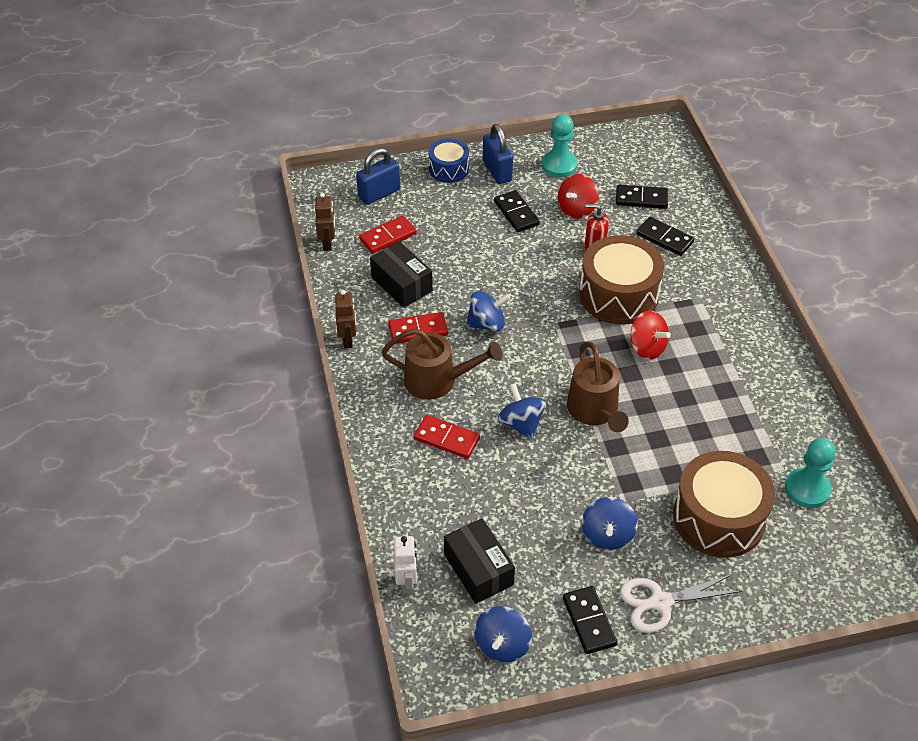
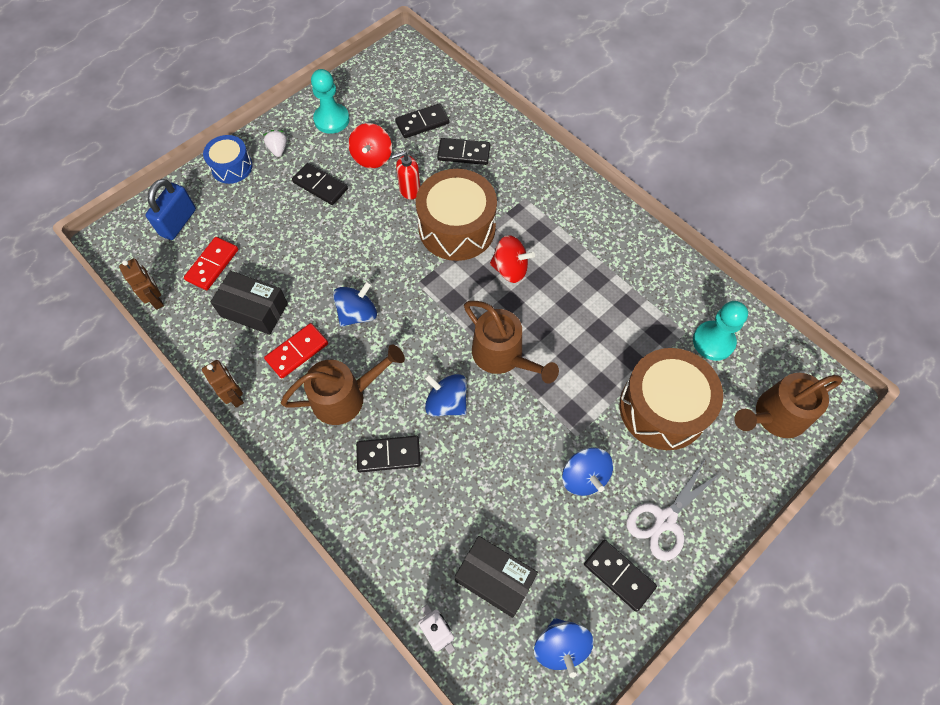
camera: 30 degrees left, 15 degrees up
(446, 439) = (388, 455): red domino -> black domino
(497, 171) = (278, 149): blue padlock -> white strawberry
(826, 575) = (774, 416): none -> brown watering can

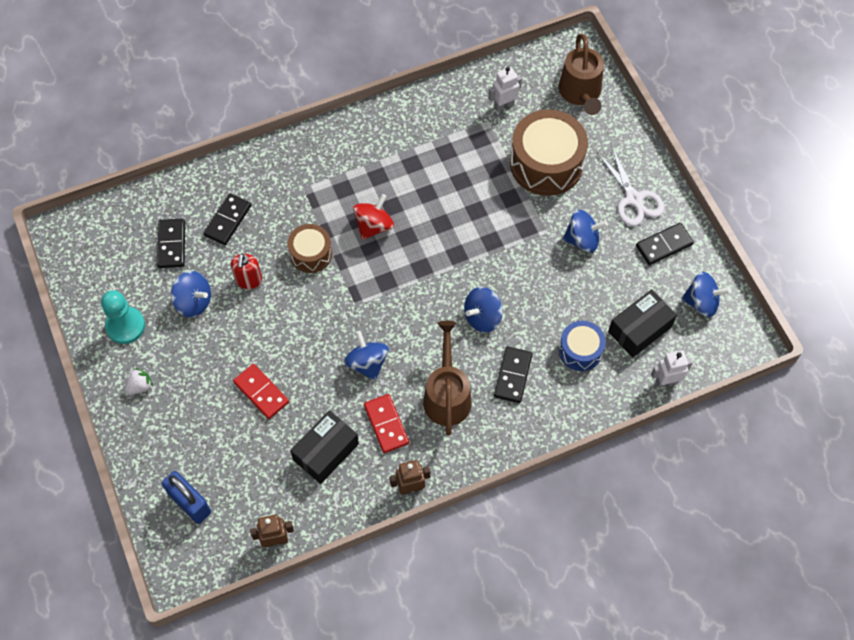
camera: 70 degrees left, 0 degrees up
(212, 265) = (257, 479): red domino -> red domino (261, 392)
(231, 167) = (141, 437): blue drum -> blue drum (580, 350)
(278, 149) = (140, 386): white strawberry -> white strawberry turned 135 degrees clockwise
(320, 186) = (206, 358): black domino -> none
(372, 157) = (194, 302): red spinning top -> blue spinning top
(457, 228) = (311, 254): brown drum -> brown drum, size x0.56
(503, 356) = (457, 260): brown watering can -> none
(713, 341) = (504, 105): turquoise pawn -> white robot

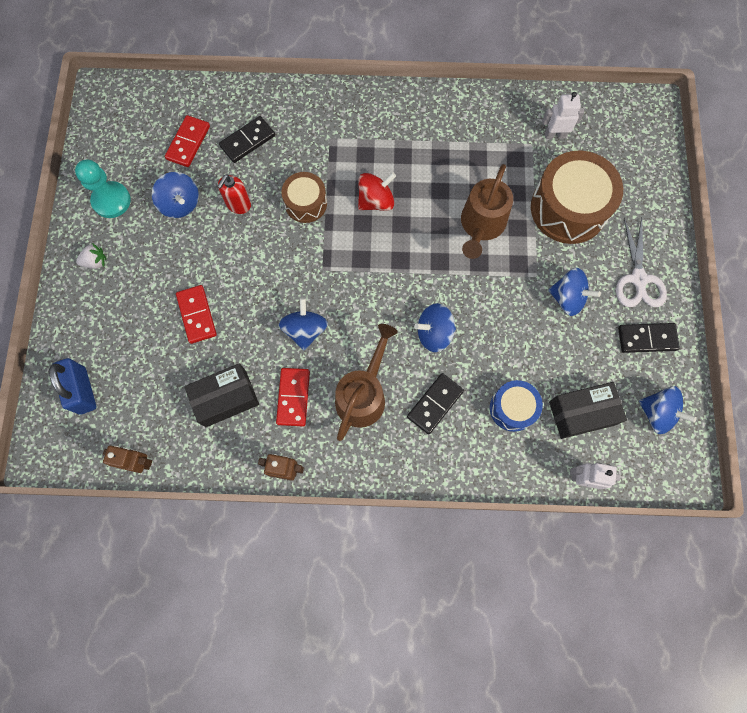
camera: 25 degrees right, 10 degrees up
(172, 244) = (188, 143): black domino -> red domino
(580, 93) = (635, 153): brown watering can -> brown watering can (481, 226)

